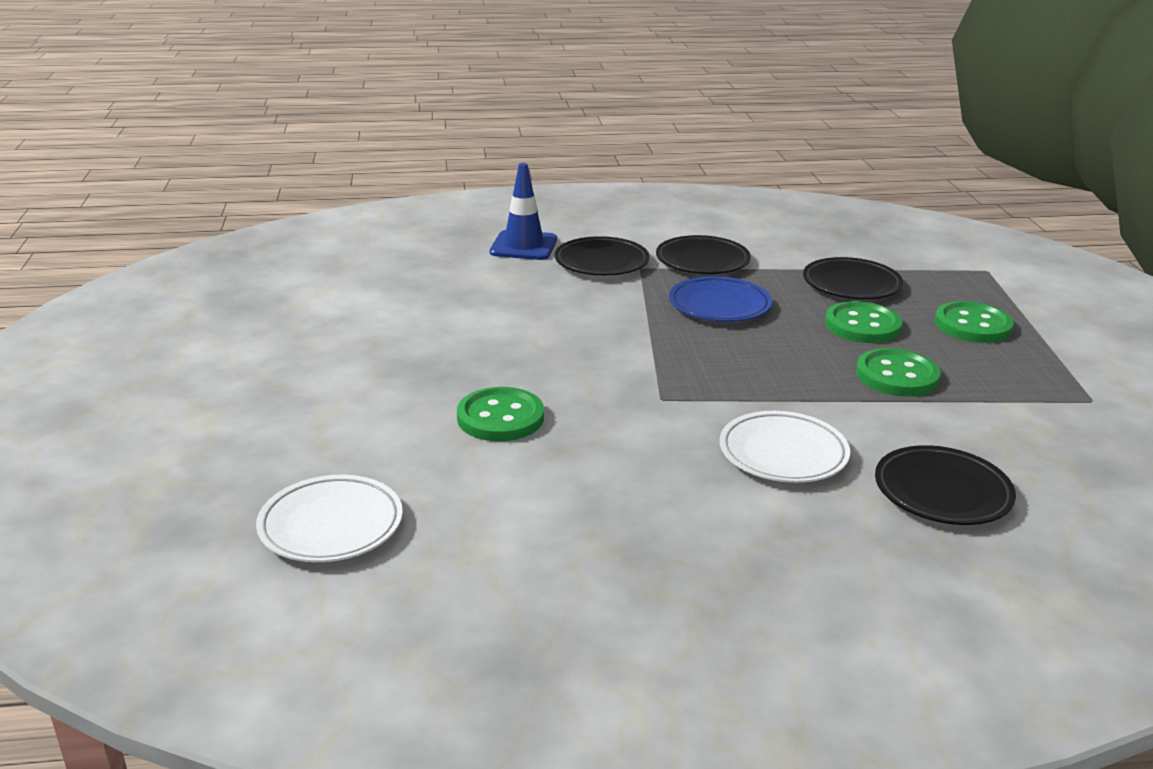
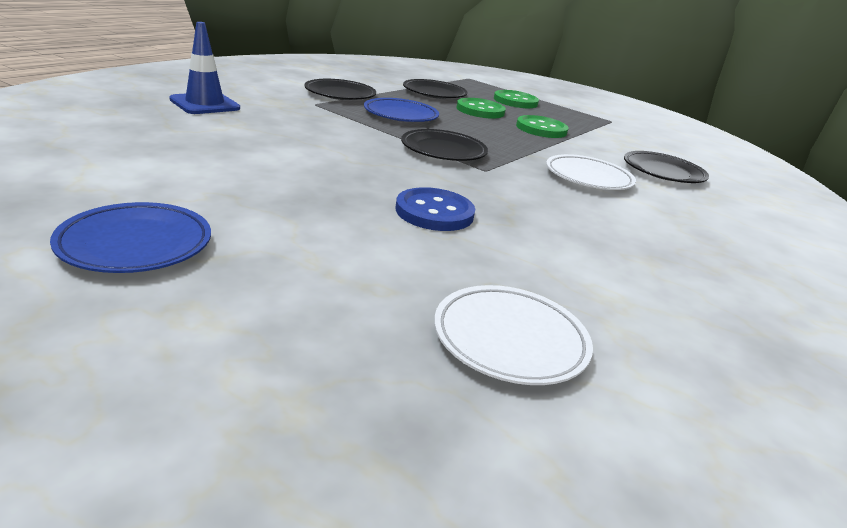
camera: 55 degrees left, 0 degrees up
(254, 359) = (136, 244): none -> blue plate
(500, 417) = (434, 212): green button -> blue button
(601, 262) = (283, 105): black plate -> black plate (443, 151)

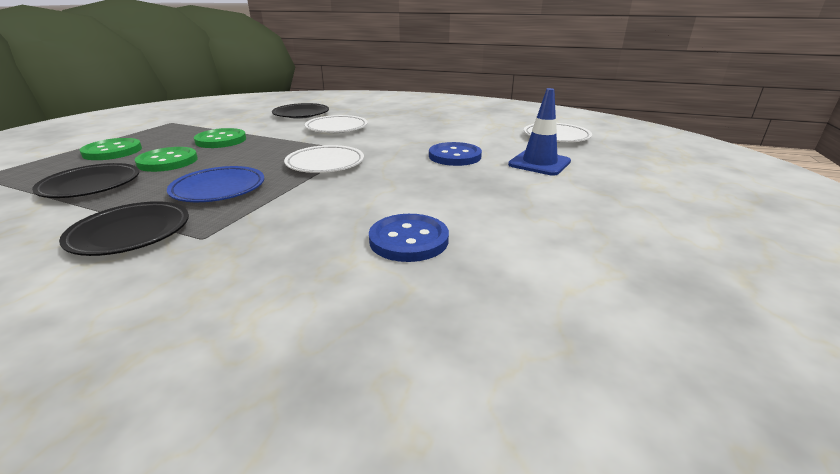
camera: 100 degrees left, 0 degrees up
(136, 244) = (633, 216): blue plate -> none
(205, 104) = (268, 312): blue traffic cone -> blue traffic cone (539, 163)
(238, 143) = (408, 240): none -> blue button
(443, 151) = (325, 164): black plate -> white plate

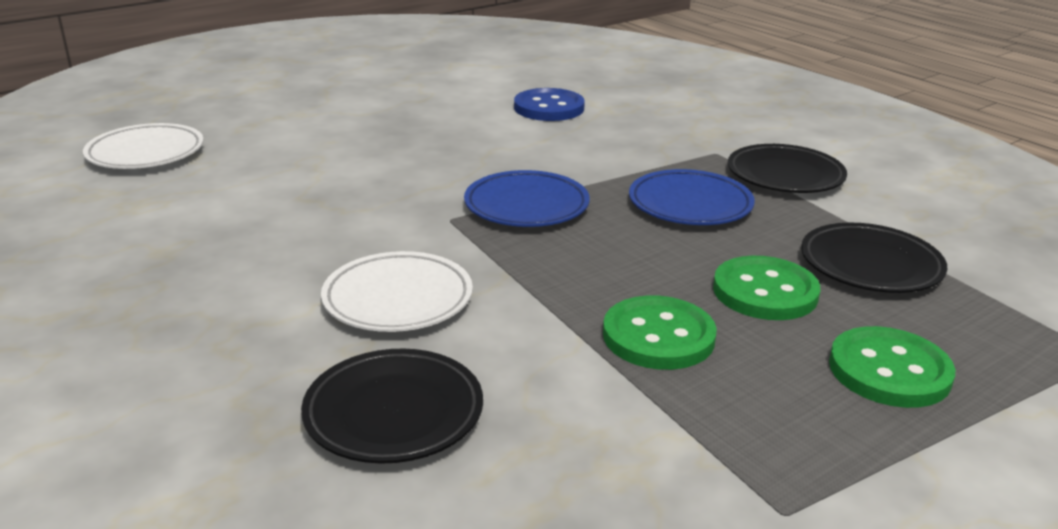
camera: 145 degrees left, 0 degrees up
(325, 164) = (526, 206): white plate -> blue plate
(455, 156) = (348, 166): blue button -> none
(539, 163) = (287, 128): blue traffic cone -> none

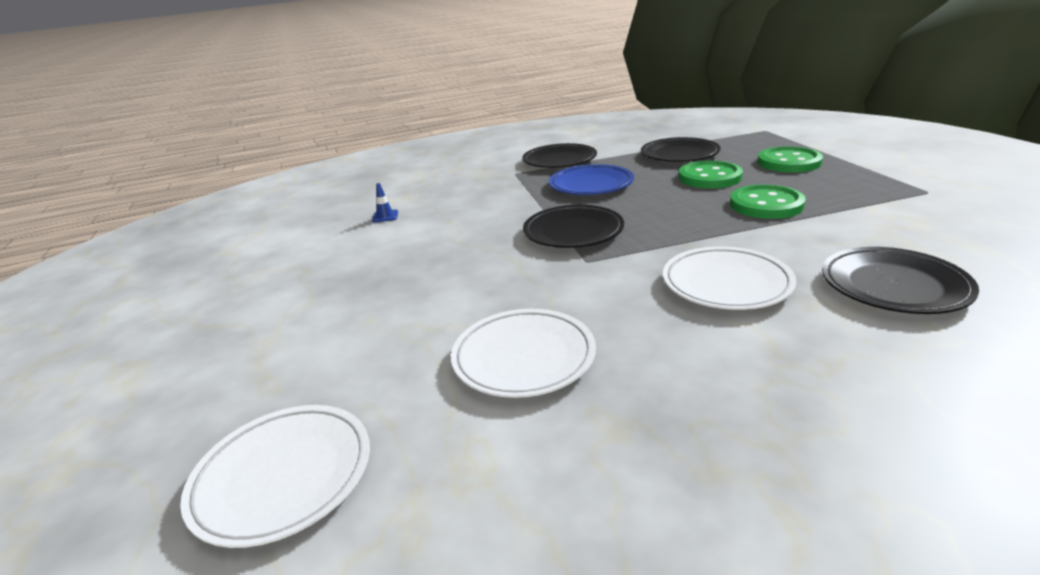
camera: 70 degrees left, 0 degrees up
(264, 207) = (524, 358): none -> white plate
(526, 206) = (573, 232): blue plate -> black plate
(549, 108) = (385, 216): blue button -> blue traffic cone

